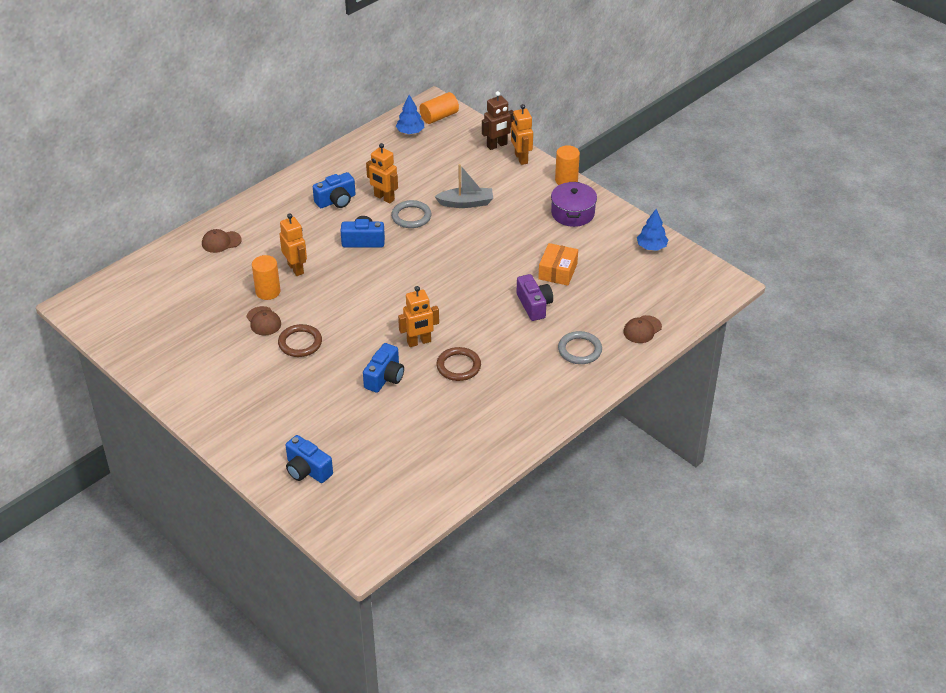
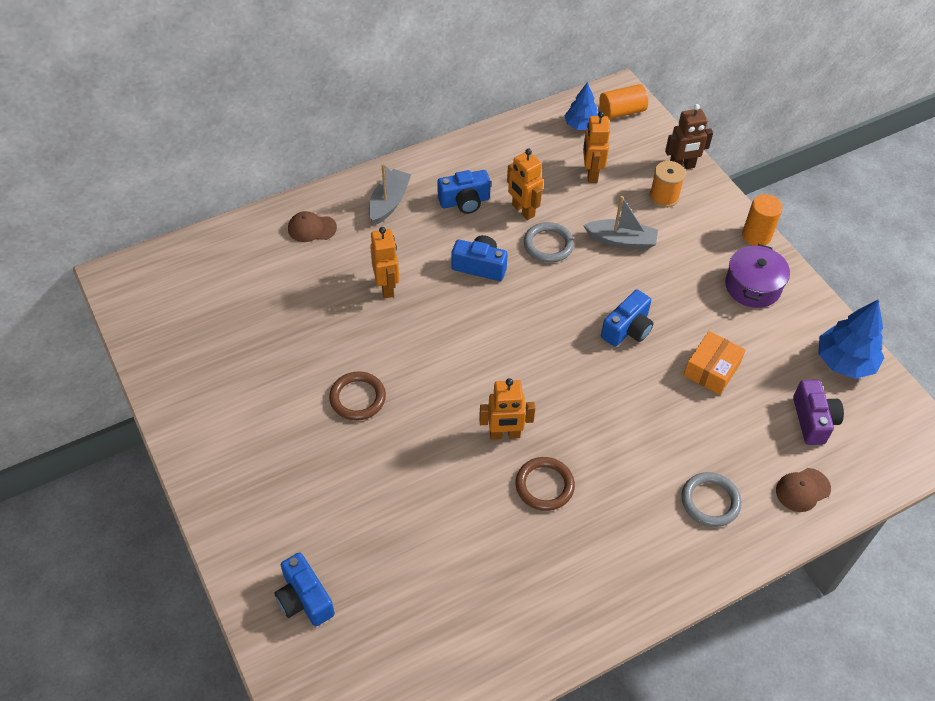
camera: 15 degrees right, 10 degrees up
(263, 321) = (324, 354): brown cap -> none
(268, 291) = (343, 312): orange cylinder -> none
(276, 213) = (389, 202): none -> grey boat
(385, 377) = (446, 478): blue camera -> blue camera (627, 329)
(489, 168) = (664, 197): none -> orange spool
(521, 158) = (706, 191): orange robot -> orange robot (591, 174)
(534, 305) = (667, 415): purple camera -> purple camera (813, 420)
(651, 247) = (844, 361): blue tree -> blue tree, size x1.54

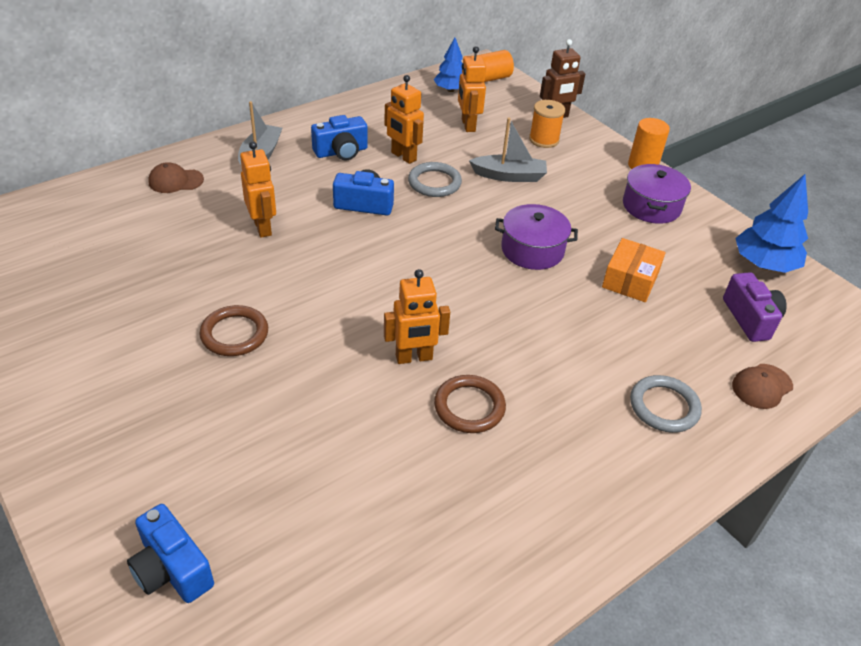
camera: 10 degrees left, 10 degrees down
(627, 329) = (532, 250): blue camera -> purple pot

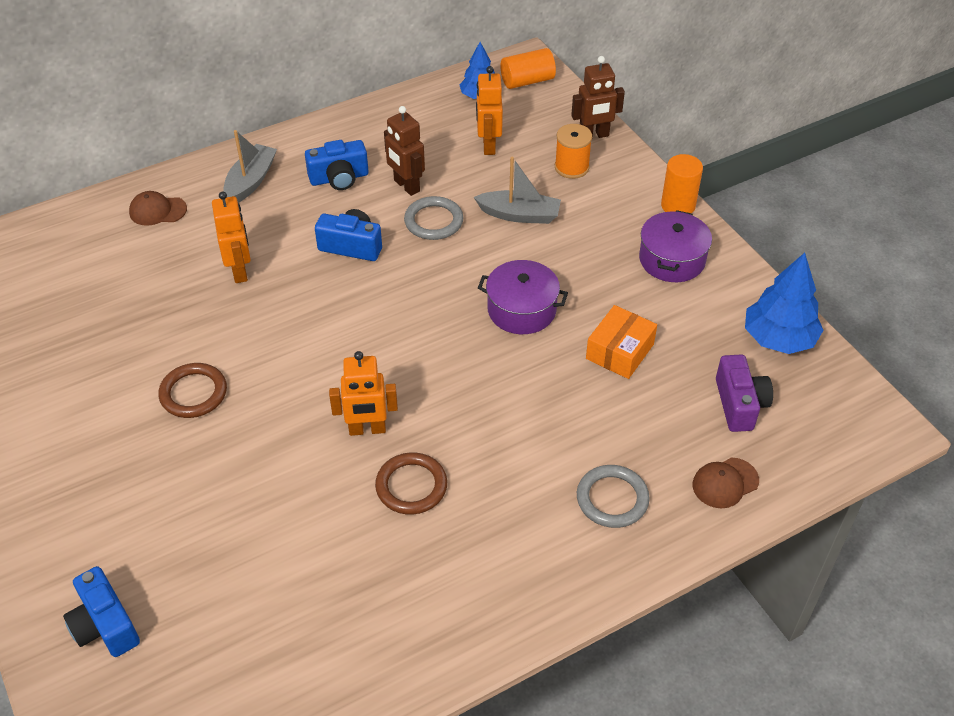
camera: 10 degrees right, 5 degrees up
(403, 156) = (406, 186): orange robot -> brown robot

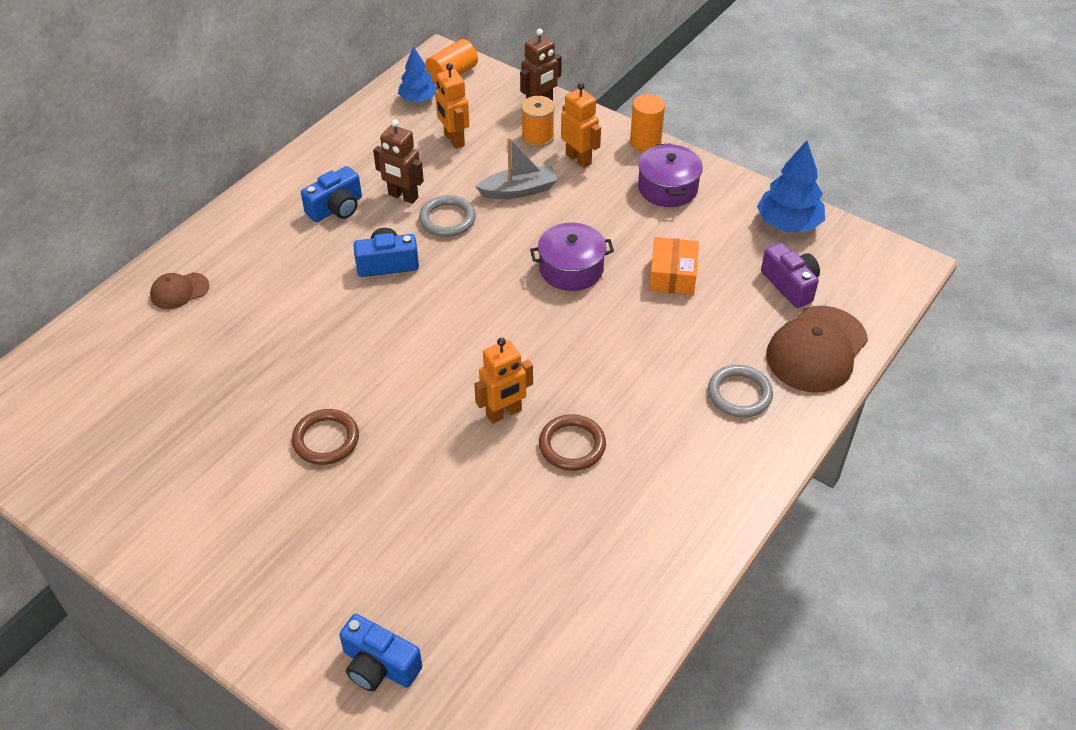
camera: 25 degrees left, 0 degrees up
(240, 271) = (297, 319): orange robot -> orange robot (578, 159)
(250, 181) = (253, 236): grey boat -> none
(725, 483) = (816, 349): brown cap -> brown cap, size x1.94

